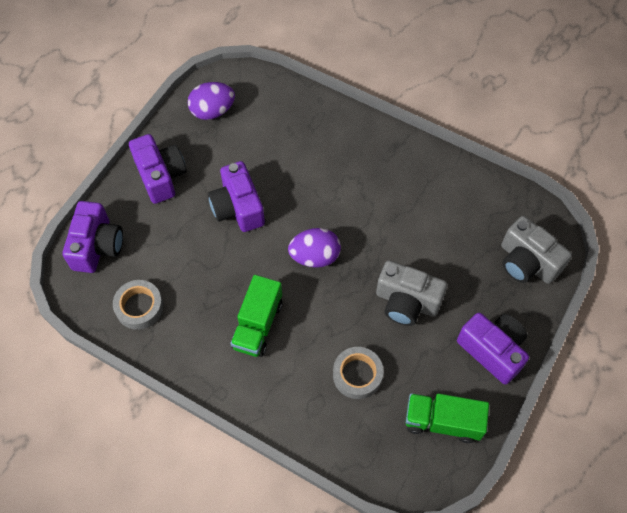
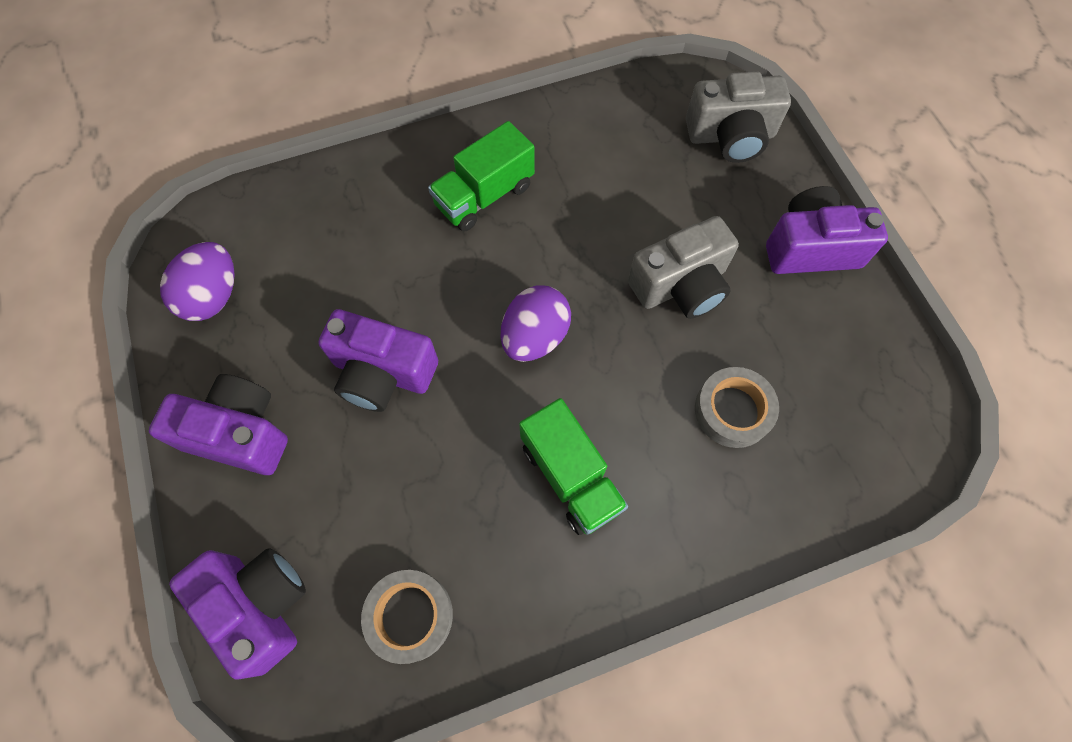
camera: 50 degrees left, 5 degrees up
(442, 421) = (861, 364): green truck -> green truck (484, 196)

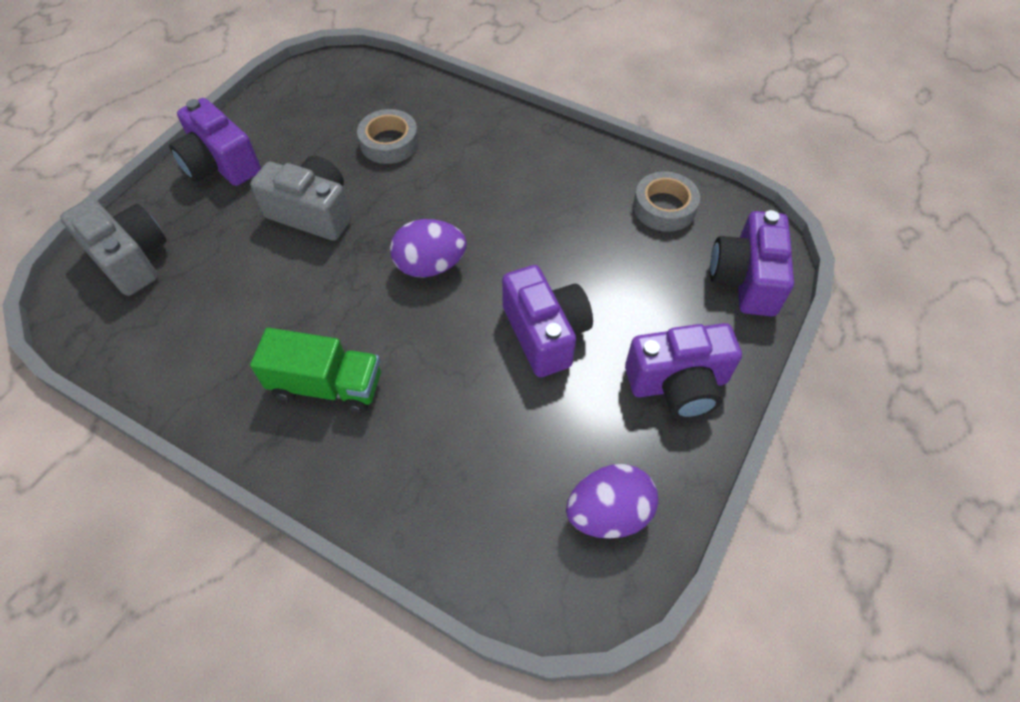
camera: 130 degrees left, 10 degrees down
(239, 433) = (678, 384): purple camera -> purple camera turned 75 degrees counterclockwise
(570, 476) = (508, 189): green truck -> none

